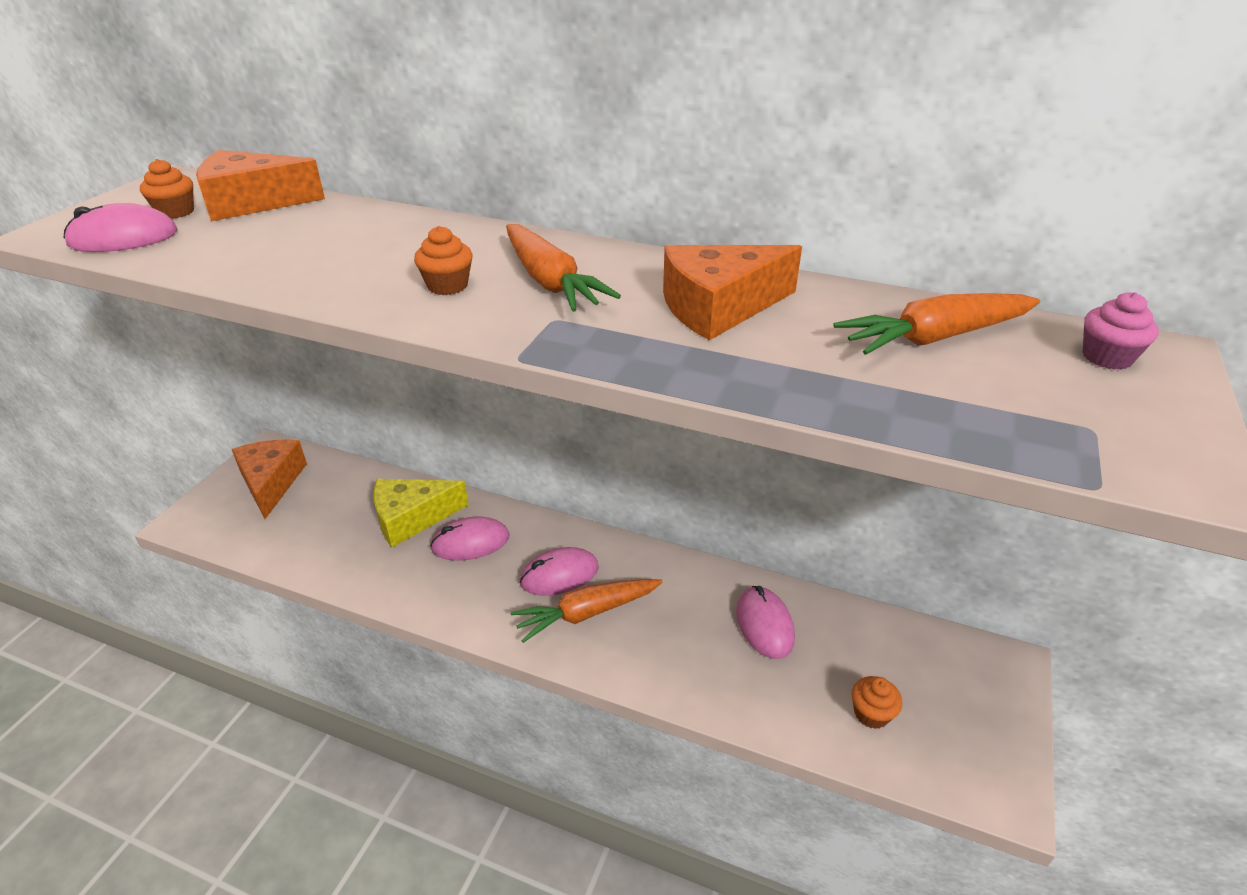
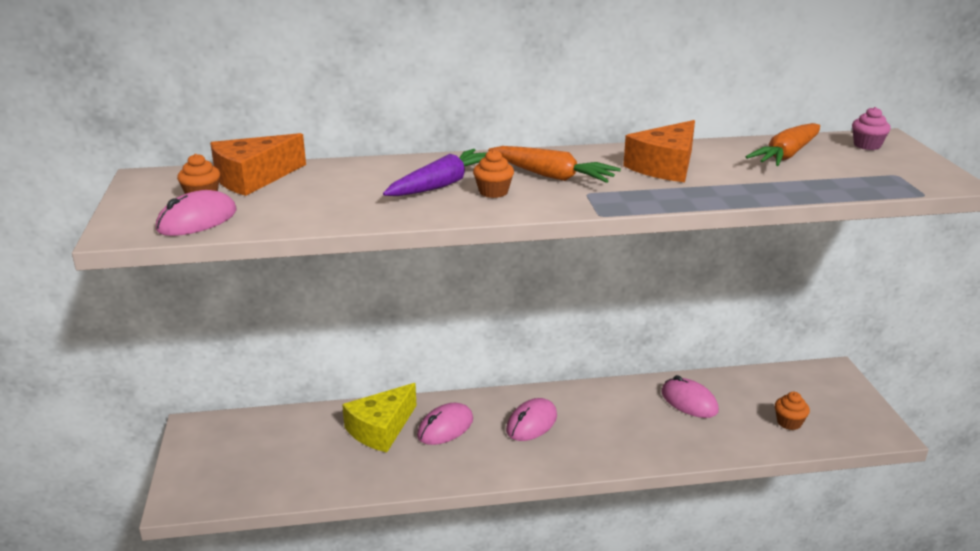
camera: 30 degrees left, 10 degrees down
(271, 482) = (227, 447): orange cheese -> none
(410, 259) = (442, 185): none -> purple carrot
(586, 613) = (574, 438): orange carrot -> none

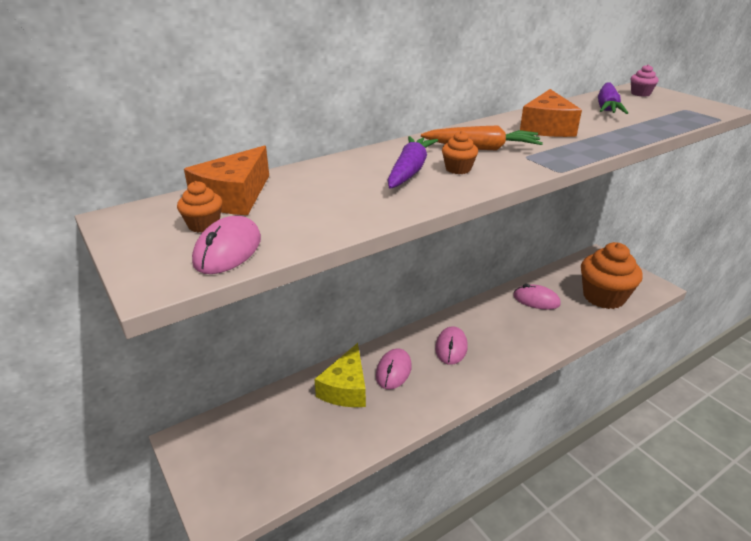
camera: 25 degrees left, 5 degrees up
(786, 155) = (607, 107): orange carrot -> purple carrot
(789, 422) = (603, 297): orange cupcake -> orange cupcake, size x2.44

